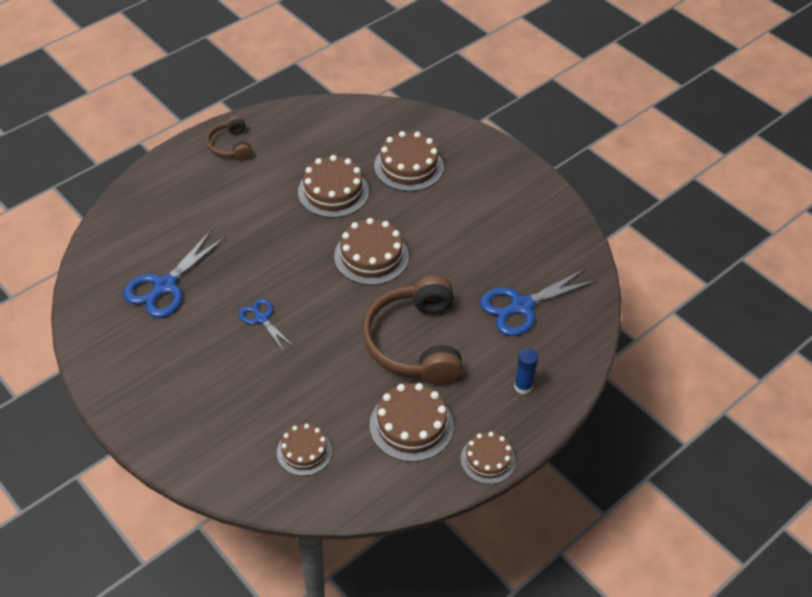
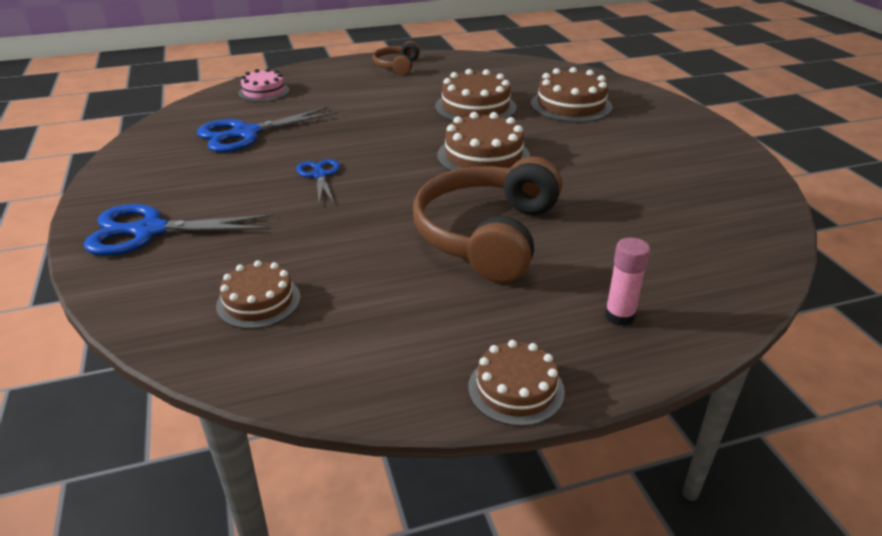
camera: 25 degrees right, 15 degrees down
(135, 222) = (264, 92): none -> pink cake
(411, 425) = (424, 314): brown cake -> none
(521, 306) = (655, 235): blue scissors -> blue scissors (149, 231)
(523, 386) = (619, 316): blue glue stick -> pink glue stick

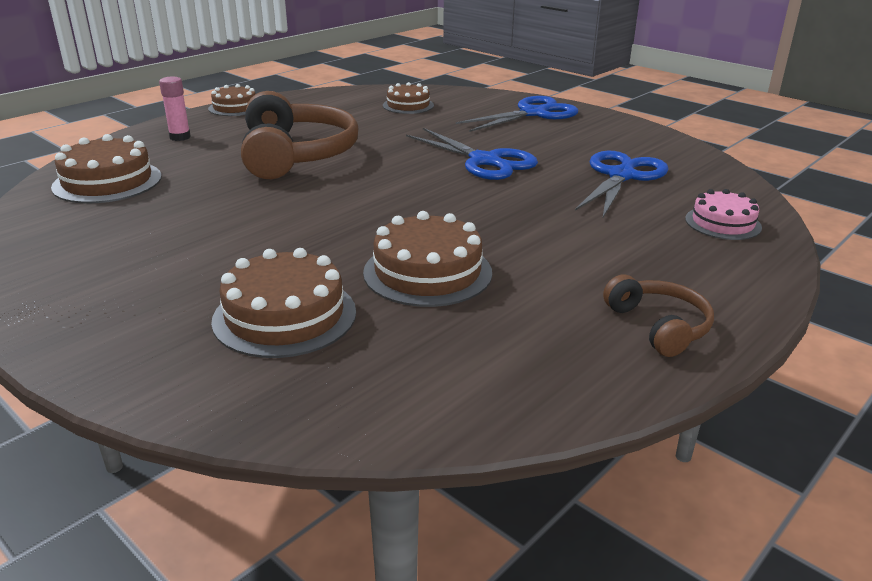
camera: 150 degrees right, 5 degrees down
(319, 175) = (485, 161): blue scissors -> blue scissors, size x1.76
(483, 156) = (353, 210): brown cake -> brown cake (107, 182)

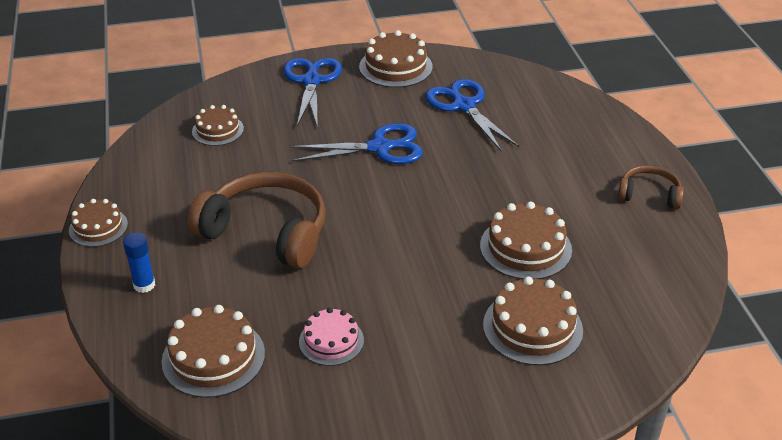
camera: 55 degrees left, 10 degrees up
(180, 137) = (144, 285): pink glue stick -> blue glue stick
(621, 134) = (395, 67): none -> brown cake
(722, 223) = (561, 108): pink cake -> pink cake (331, 341)

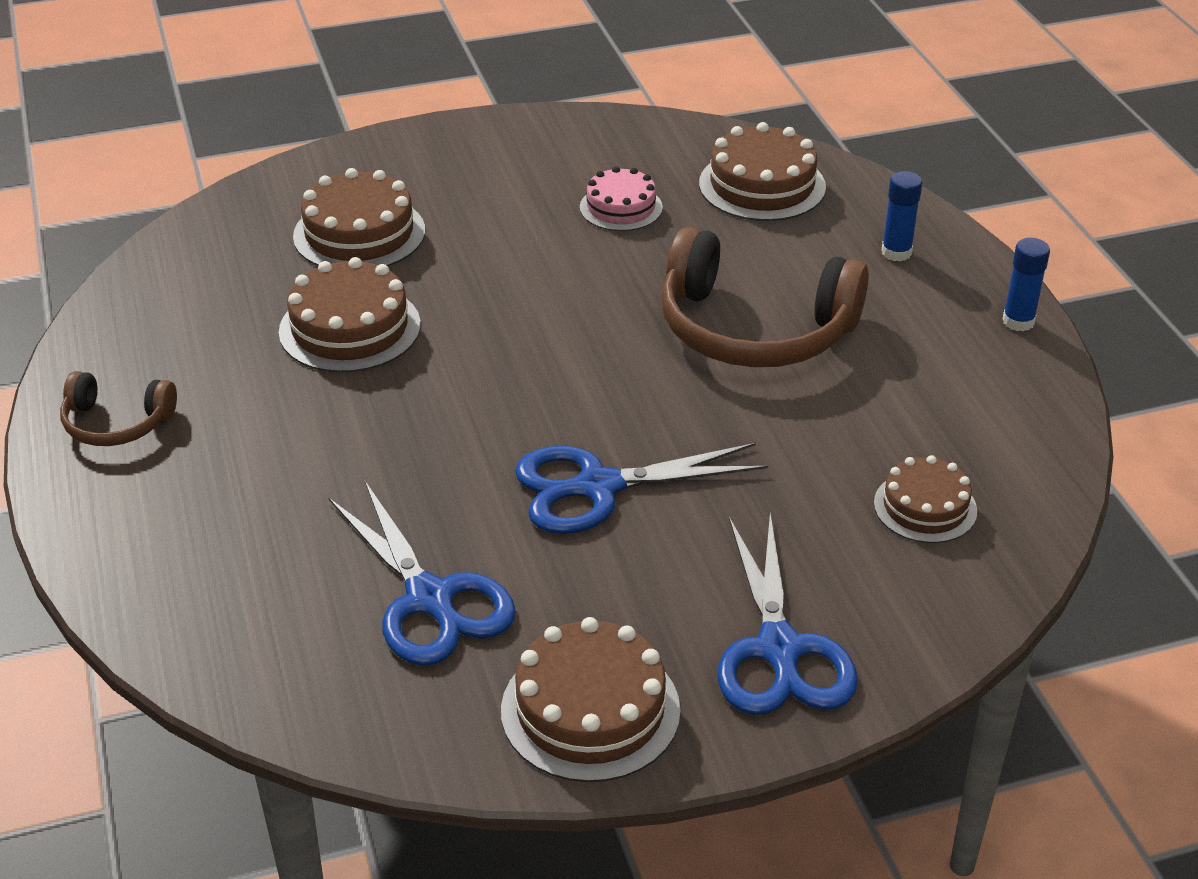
camera: 175 degrees right, 0 degrees up
(98, 227) = (1018, 321): brown cake -> blue glue stick

